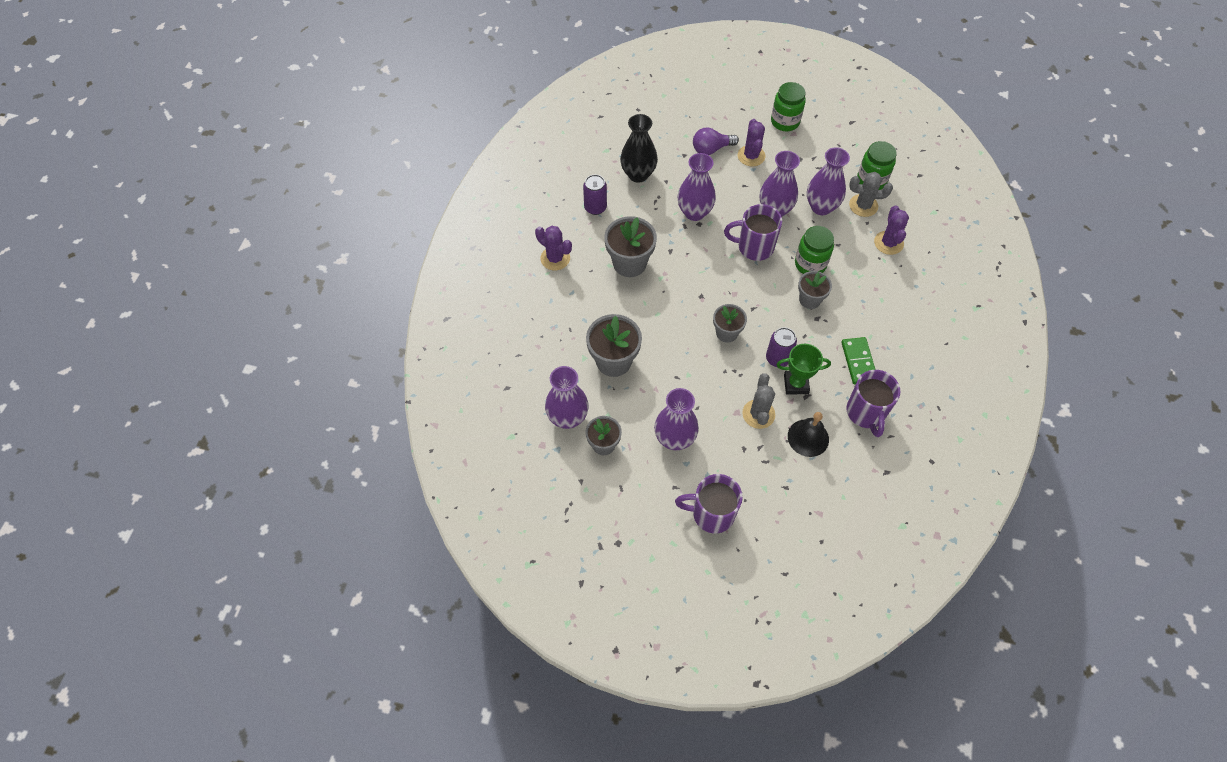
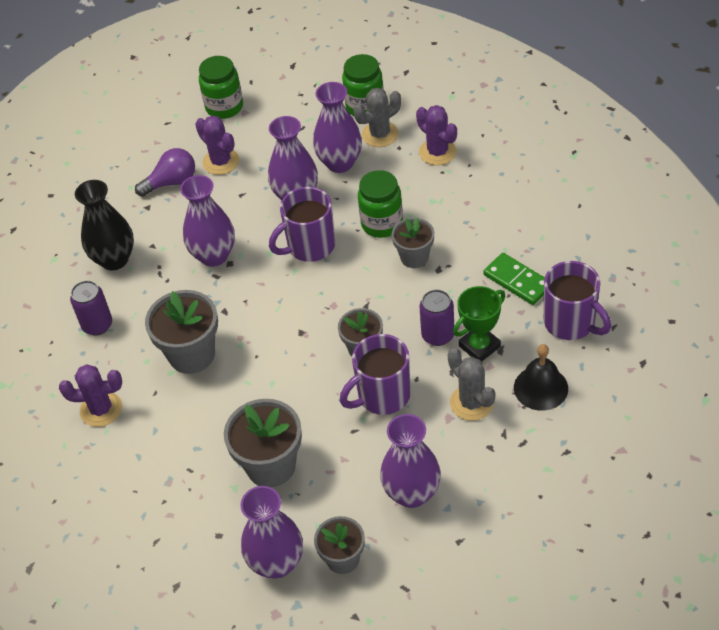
camera: 35 degrees left, 10 degrees down
(711, 149) = (171, 182): purple light bulb -> purple light bulb turned 150 degrees counterclockwise
(711, 514) = (521, 536): purple mug -> purple mug (382, 396)

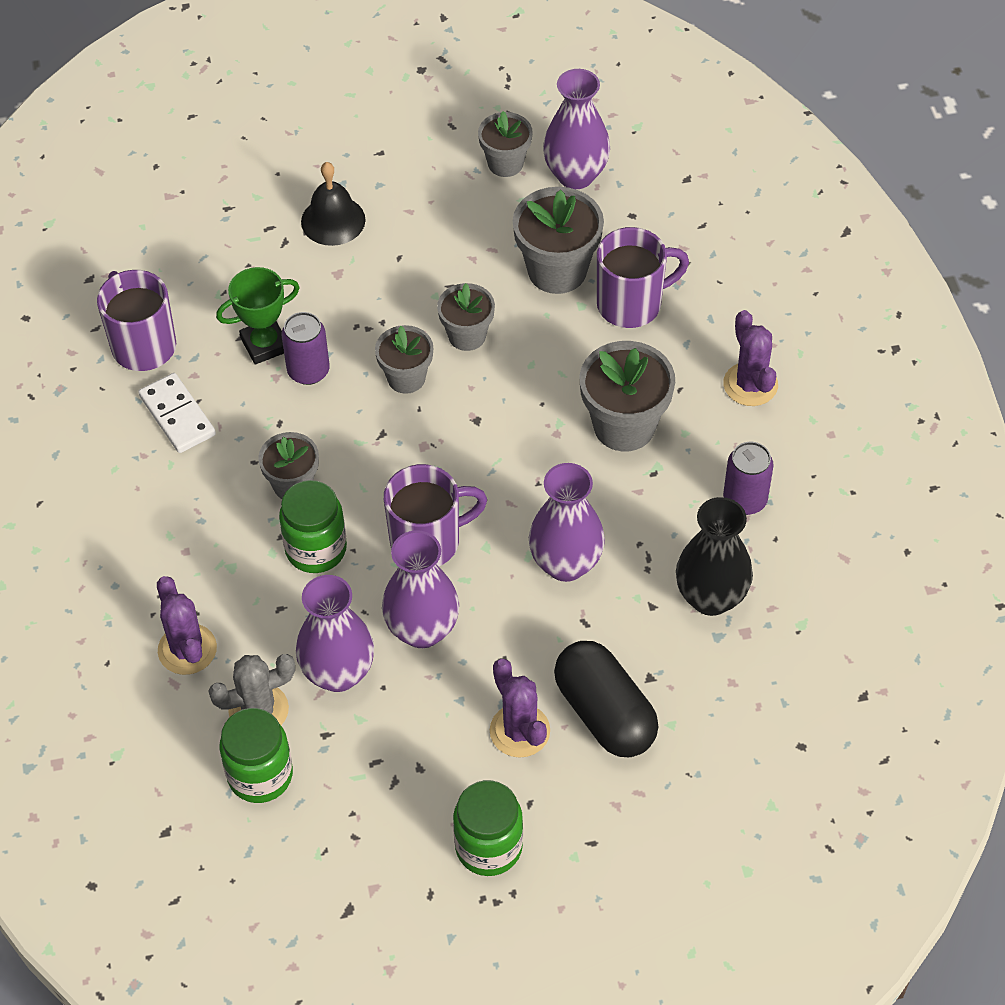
camera: 170 degrees left, 5 degrees up
(101, 409) = (750, 384): purple cactus -> purple cactus turned 60 degrees clockwise
(171, 182) = (605, 713): purple light bulb -> black capsule
(327, 392) = (467, 335): none -> grey flower pot
(382, 396) = (404, 315): purple mug -> purple mug (631, 304)
(412, 493) = (410, 206): purple vase -> none
(471, 403) = (304, 282): grey cactus -> none
(517, 281) = (177, 416): green domino -> white domino
(540, 388) = (219, 279): black bell -> black bell (333, 220)

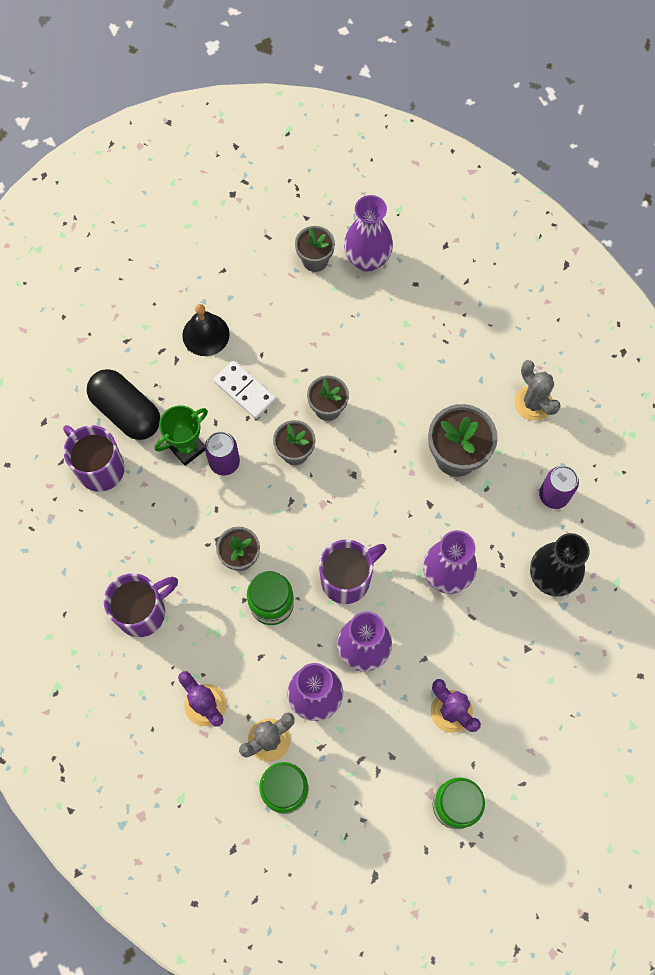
camera: 15 degrees left, 15 degrees up
(177, 416) = (142, 520): white domino -> white domino (244, 391)
(557, 270) = (376, 341): grey flower pot -> none
(605, 713) = (504, 683): black capsule -> black capsule (126, 412)
(631, 304) = (435, 356): purple mug -> purple mug (143, 612)
(750, 384) = (533, 403): purple cactus -> grey cactus

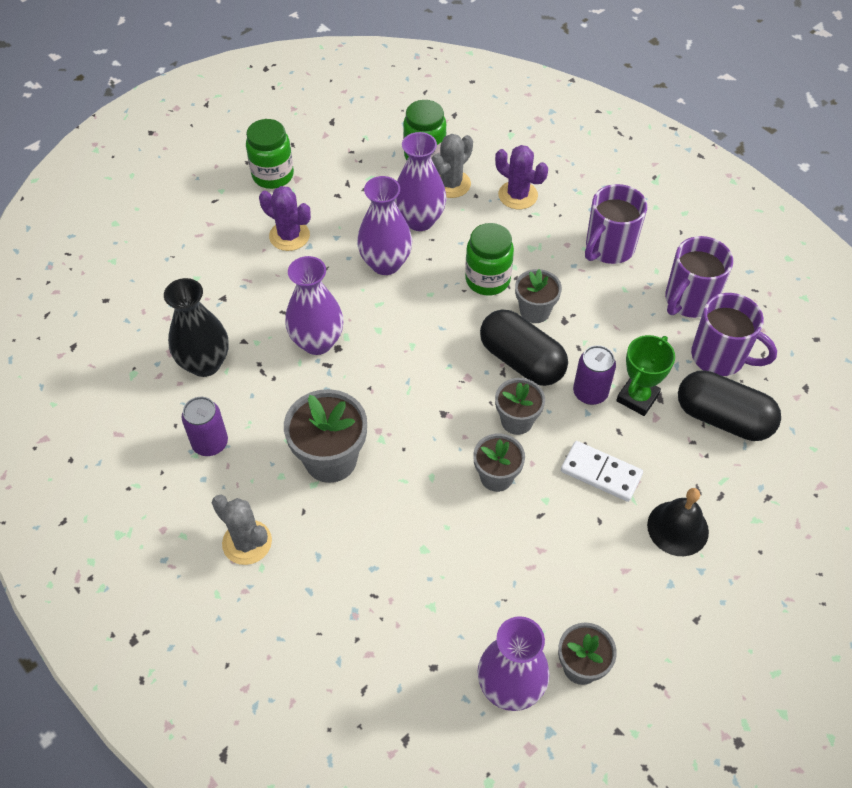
camera: 165 degrees right, 15 degrees down
(271, 508) = (521, 361): none -> black capsule
(347, 579) = (419, 316): purple mug -> purple mug (689, 300)

